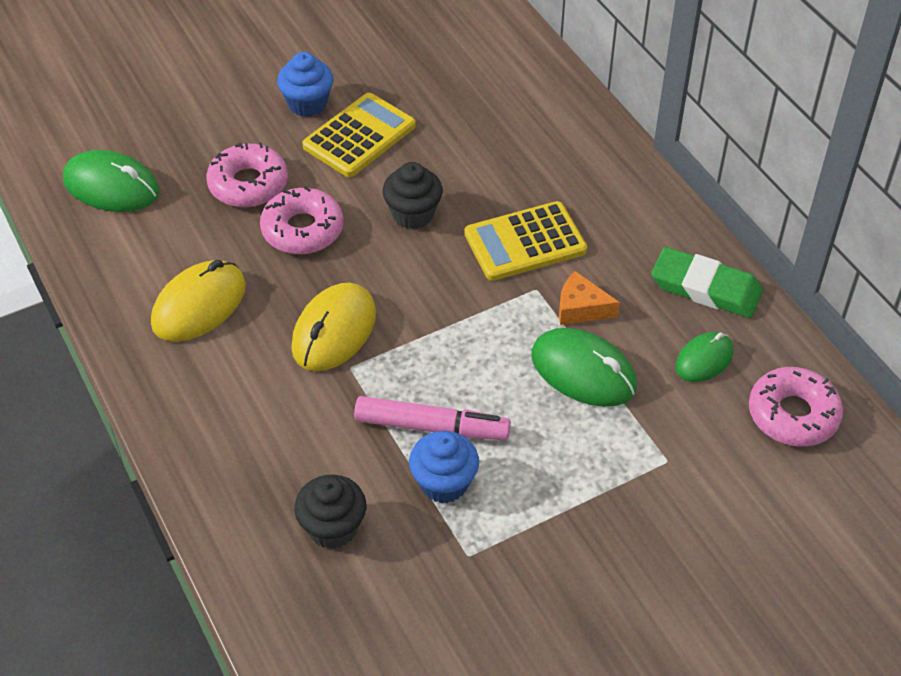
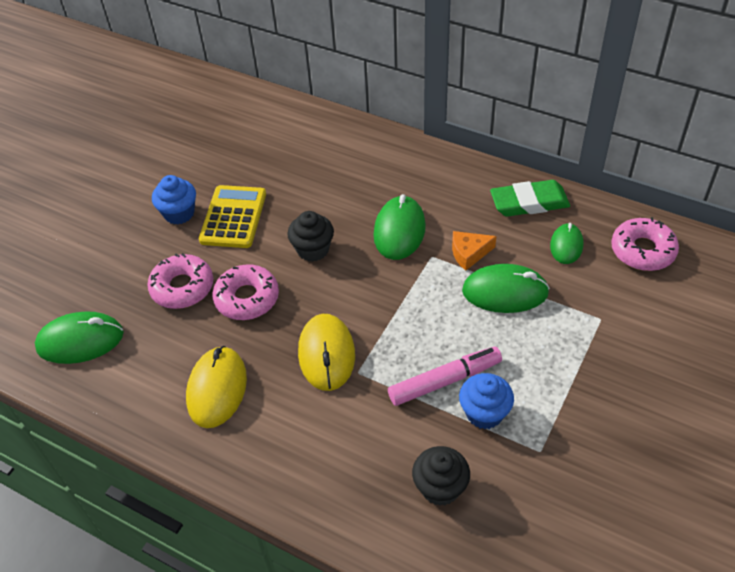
camera: 30 degrees left, 0 degrees up
(525, 242) = (399, 231): yellow calculator -> green mouse

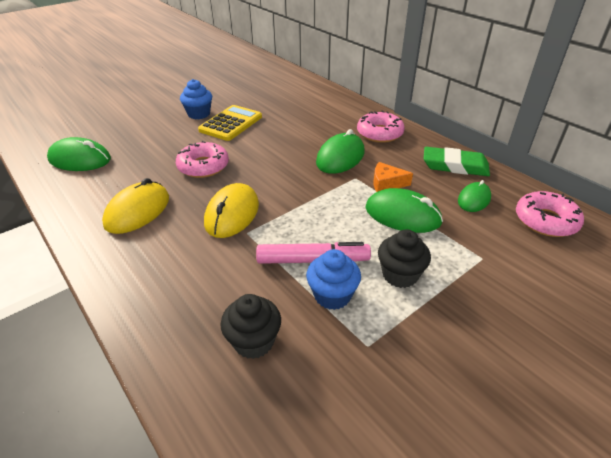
camera: 20 degrees right, 10 degrees down
(182, 287) = (167, 150): pink donut -> pink donut (379, 133)
(313, 250) = (270, 152): black cupcake -> black cupcake (400, 275)

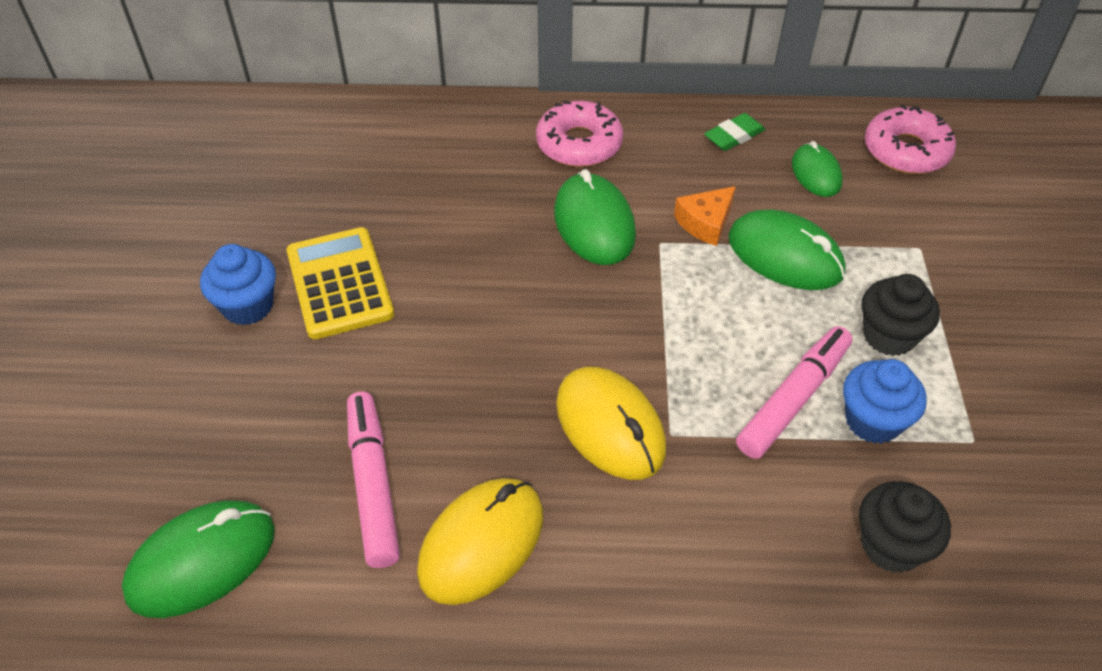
camera: 50 degrees left, 10 degrees up
(138, 211) = (482, 543): yellow mouse -> yellow mouse turned 60 degrees clockwise
(144, 174) = (373, 484): none -> pink marker
(203, 166) = (438, 391): pink donut -> none
(402, 215) = (785, 256): green mouse -> green mouse turned 60 degrees clockwise
(455, 166) = (734, 136): green eraser -> green eraser, size x0.59

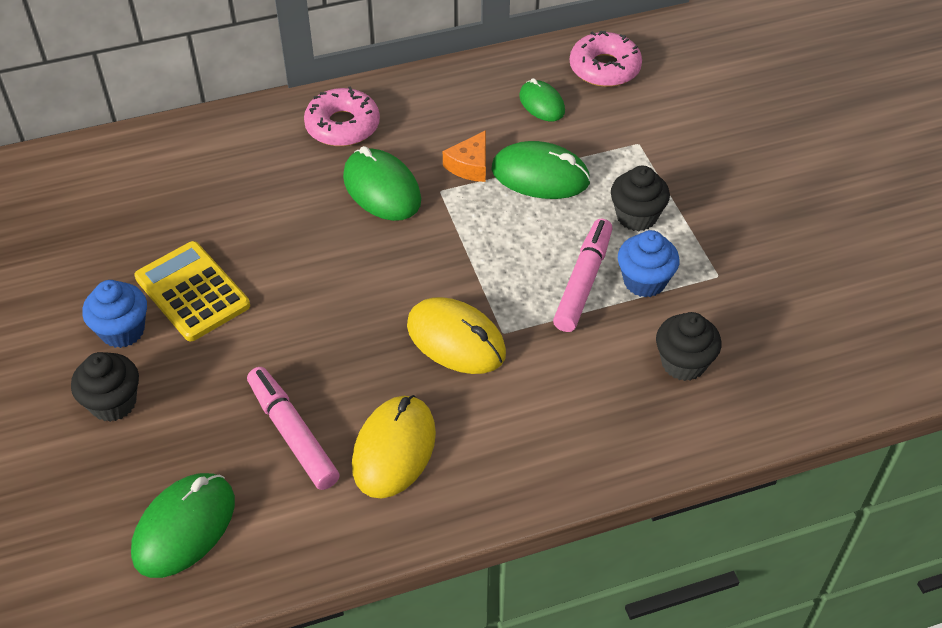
camera: 20 degrees left, 0 degrees up
(199, 385) = (113, 403): none -> black cupcake
(734, 136) = (466, 88): green eraser -> none

